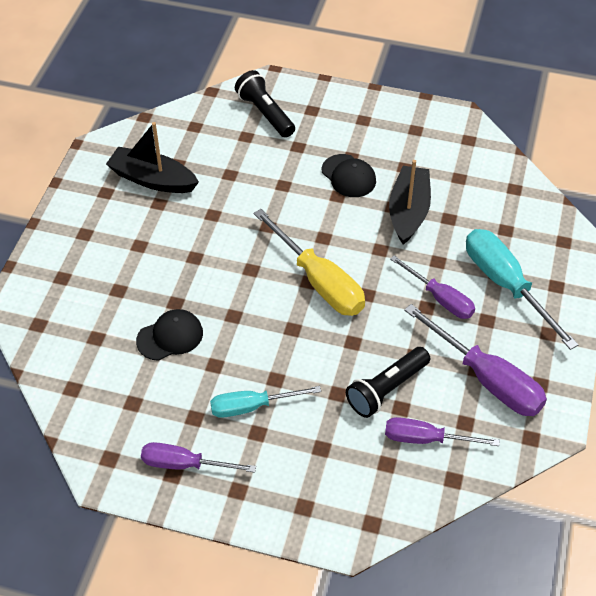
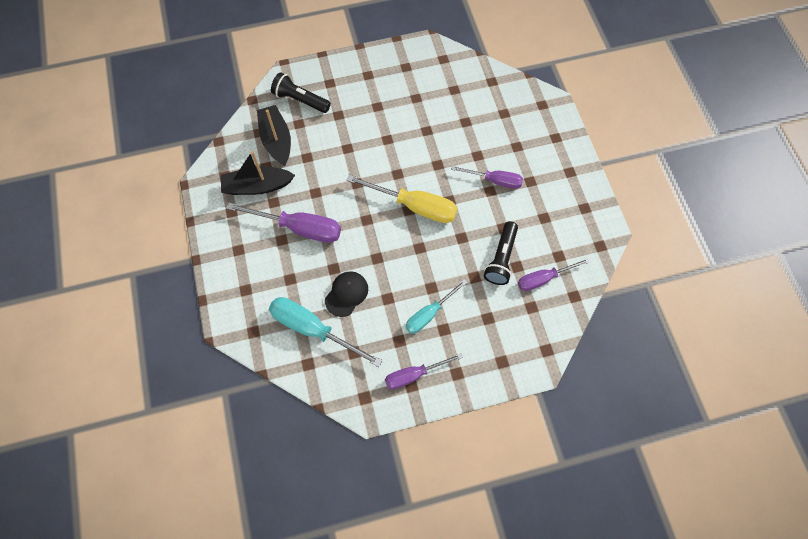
camera: 30 degrees left, 15 degrees up
(348, 176) = (385, 121): black cap -> none
(408, 211) = (438, 129): black boat -> black boat (276, 140)
(486, 379) = (553, 220): purple screwdriver -> purple screwdriver (299, 228)
(506, 285) = (527, 151): turquoise screwdriver -> turquoise screwdriver (313, 329)

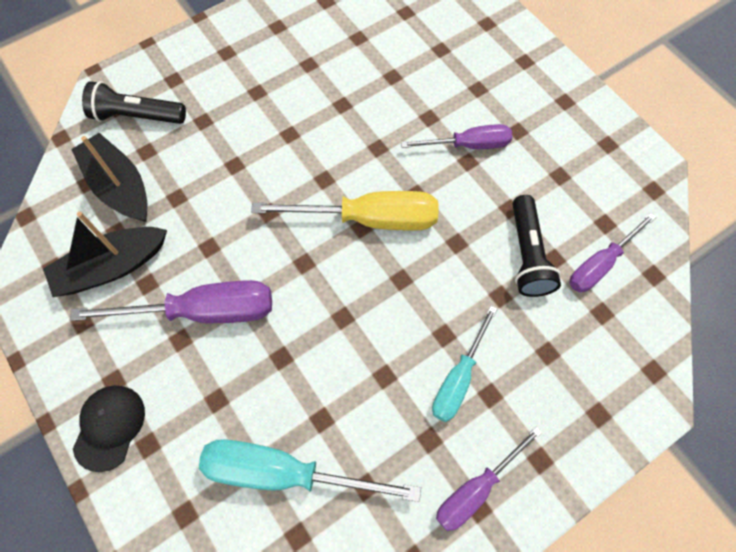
camera: 20 degrees left, 0 degrees up
(346, 294) = (317, 392): black cap -> black cap (109, 427)

